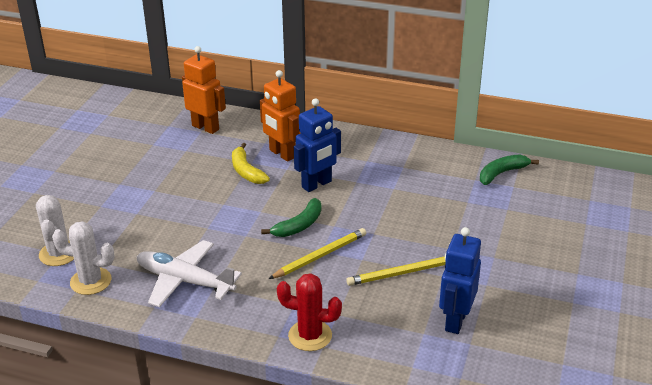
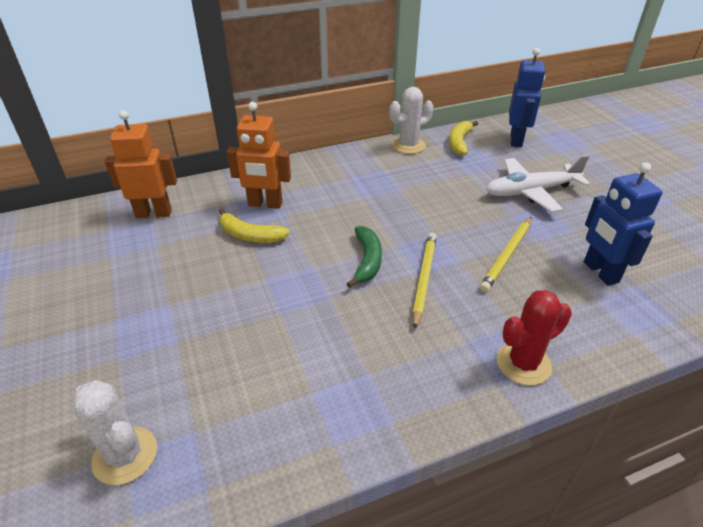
camera: 40 degrees left, 5 degrees up
(91, 281) = (214, 465): white cactus -> white cactus (408, 145)
(185, 281) = (330, 387): white plane -> white plane (531, 191)
(317, 184) = (333, 216): blue robot -> blue robot (516, 140)
(502, 173) = (459, 142): green banana -> yellow banana

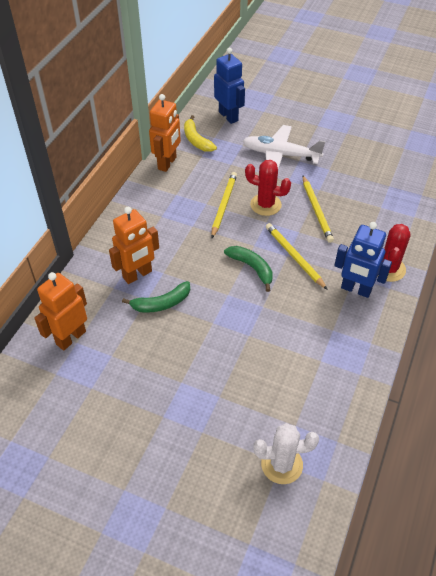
camera: 45 degrees left, 10 degrees up
(250, 235) = (161, 303): yellow banana -> green banana
(408, 145) = (167, 163): white cactus -> orange robot
(414, 199) = (223, 205): none -> yellow pencil
(456, 220) = (265, 205): none -> red cactus
(531, 191) = (281, 155): white plane -> white plane turned 75 degrees clockwise
(600, 272) = (367, 189): blue robot -> blue robot (356, 289)

